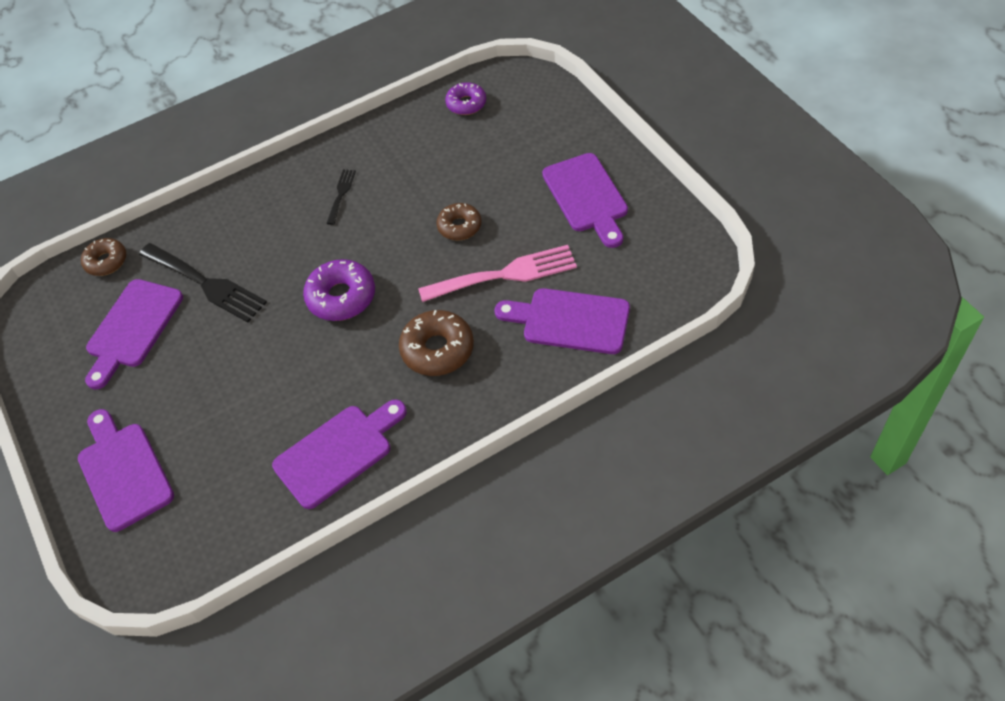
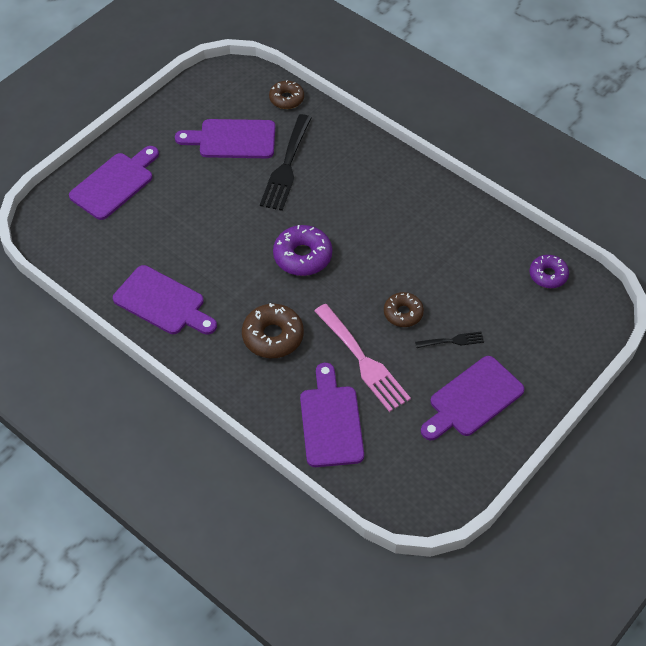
camera: 65 degrees right, 0 degrees up
(341, 194) = (407, 220): black fork -> black fork (452, 341)

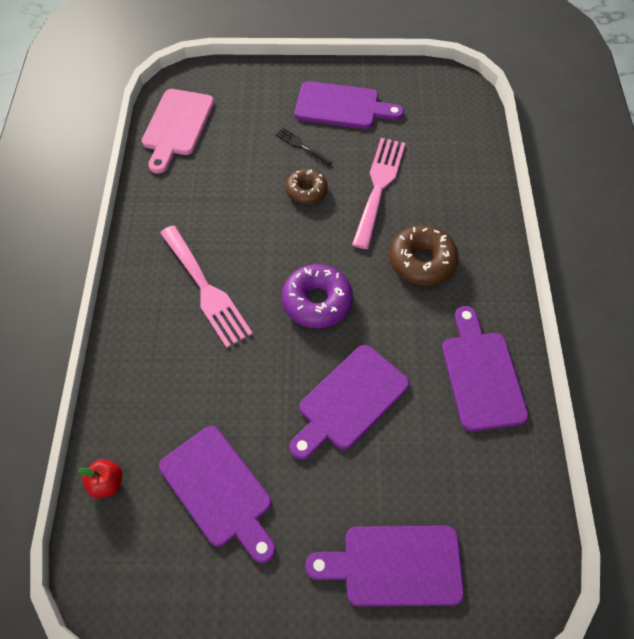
camera: 130 degrees left, 5 degrees up
(286, 99) = (107, 483): brown donut -> red apple
(286, 167) = (215, 401): black fork -> none
(331, 421) = (452, 171): purple cutting board -> purple cutting board (349, 401)
(371, 206) = (206, 289): none -> pink fork
(548, 275) = (177, 126): purple donut -> pink cutting board

